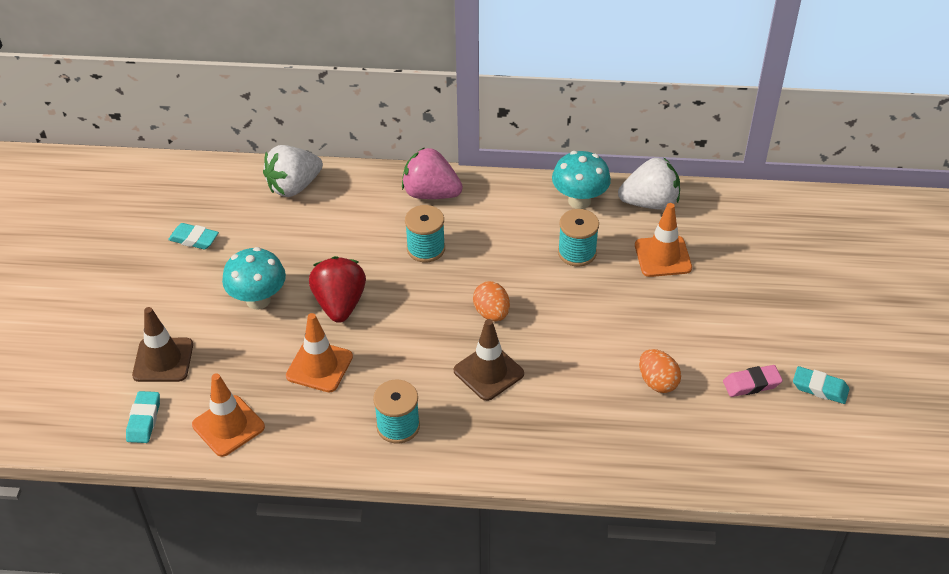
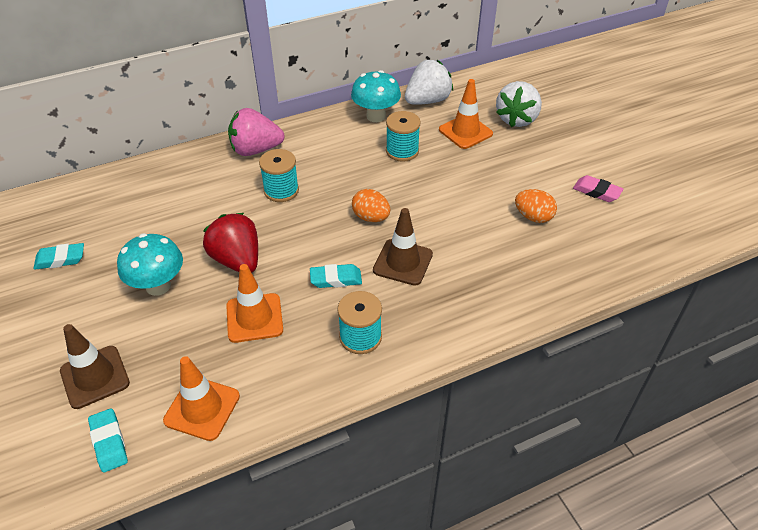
camera: 30 degrees left, 0 degrees up
(294, 186) = (131, 184): white strawberry -> white strawberry (517, 119)
(751, 384) = (596, 192): pink eraser -> pink eraser turned 75 degrees clockwise
(820, 388) = (641, 176): turquoise eraser -> turquoise eraser (336, 279)

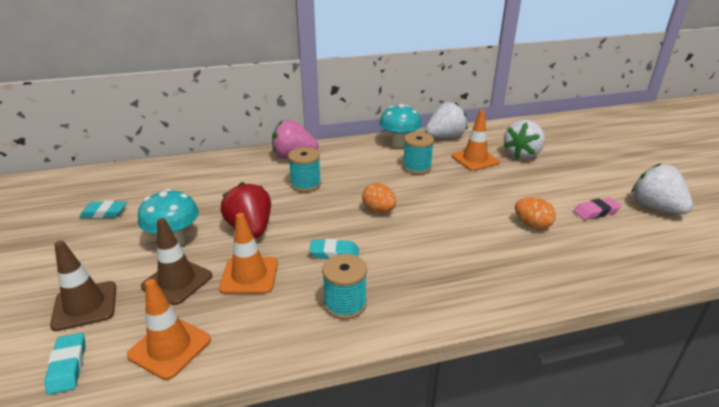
camera: 10 degrees right, 15 degrees down
(403, 262) = (400, 247): brown traffic cone -> brown traffic cone (177, 281)
(596, 192) = (596, 212): pink eraser -> pink eraser turned 60 degrees counterclockwise
(656, 179) = (655, 208): none -> white strawberry

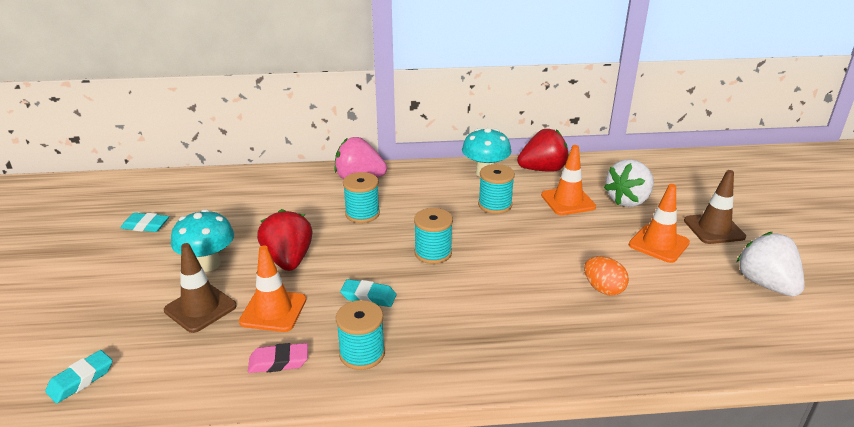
camera: 10 degrees right, 0 degrees up
(68, 366) = (81, 380): turquoise eraser -> turquoise eraser turned 45 degrees clockwise
(85, 306) = (108, 322): brown traffic cone -> brown traffic cone (714, 229)
(170, 347) = (177, 375): orange traffic cone -> orange traffic cone (658, 244)
(378, 210) = (433, 253): orange egg -> turquoise spool
(445, 137) = (542, 169): white strawberry -> red strawberry
(596, 212) = (688, 281): pink eraser -> pink eraser (278, 362)

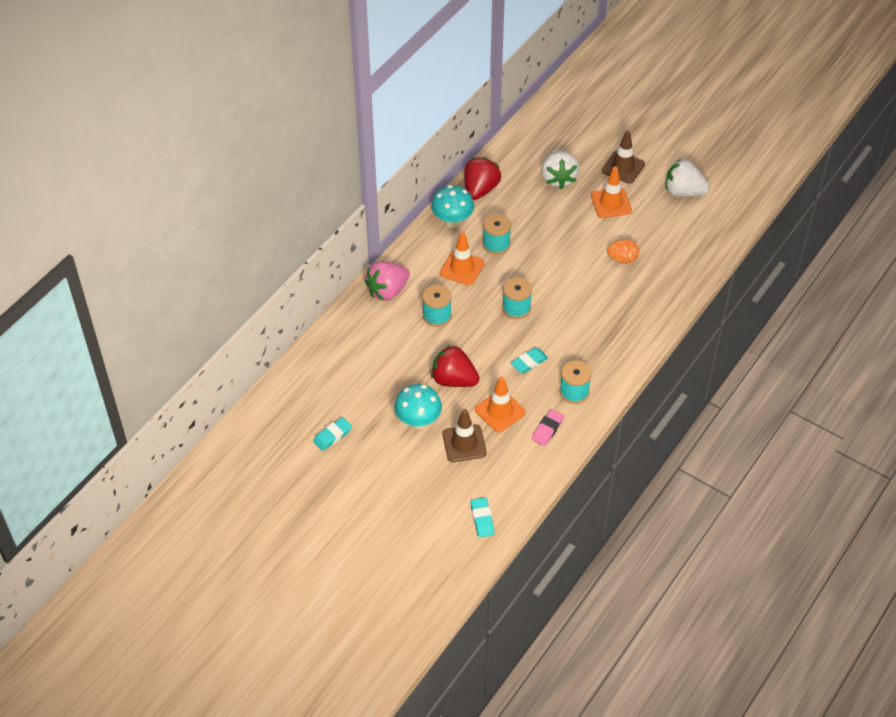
camera: 50 degrees left, 20 degrees up
(568, 201) = (529, 207): orange traffic cone -> orange traffic cone (462, 268)

